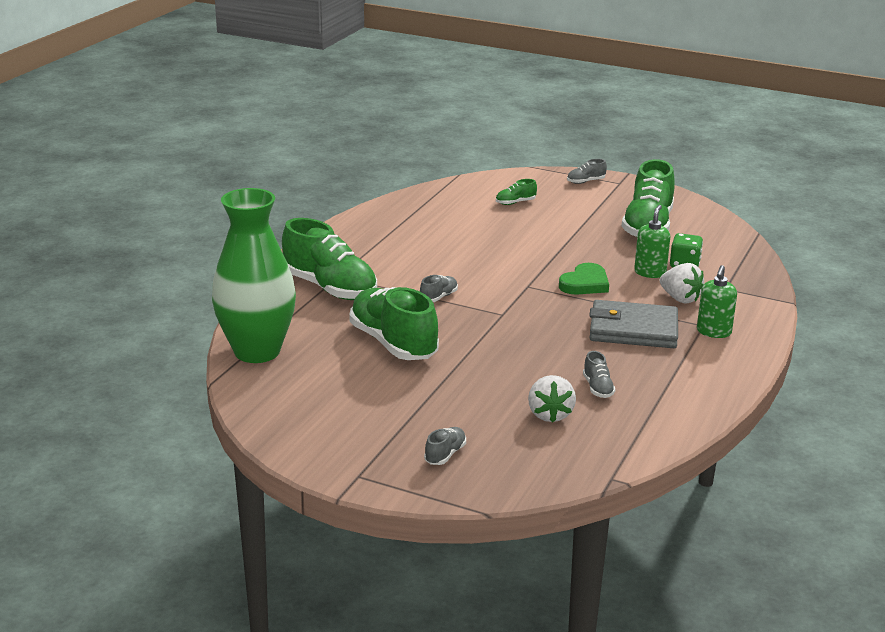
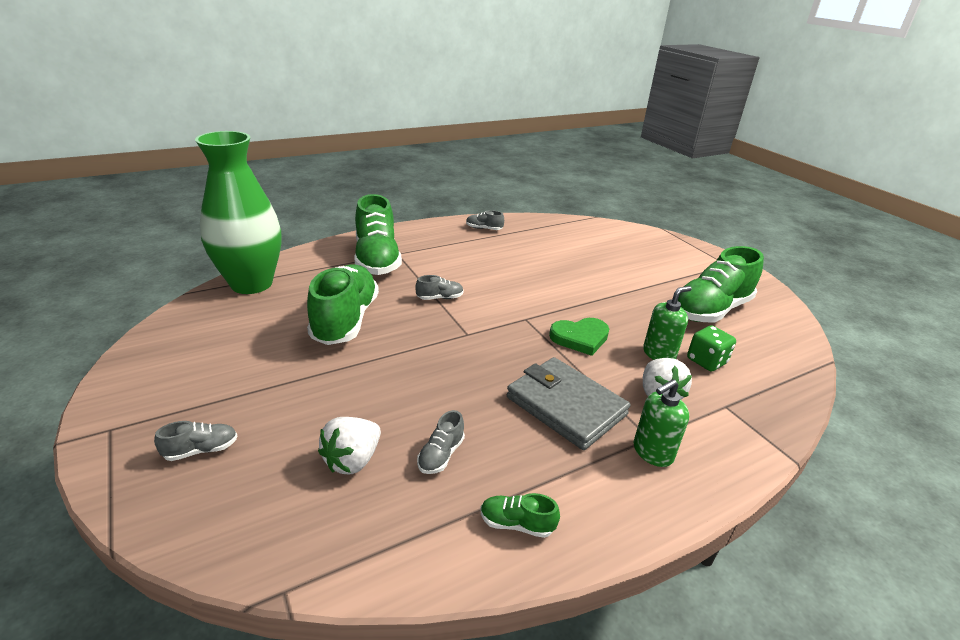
camera: 35 degrees right, 5 degrees up
(515, 202) = (612, 249): green shoe -> green shoe (516, 524)
(585, 182) = (696, 254): grey shoe -> grey shoe (484, 229)

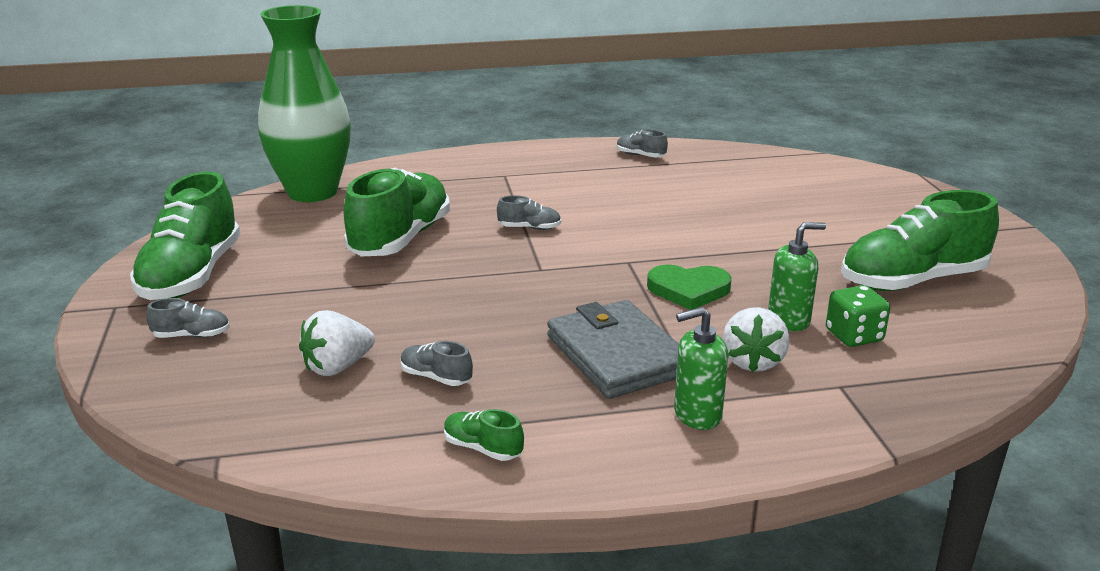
camera: 20 degrees right, 5 degrees down
(377, 259) = (474, 180): green shoe -> green shoe (192, 275)
(441, 455) = (436, 377): grey shoe -> grey shoe turned 75 degrees clockwise

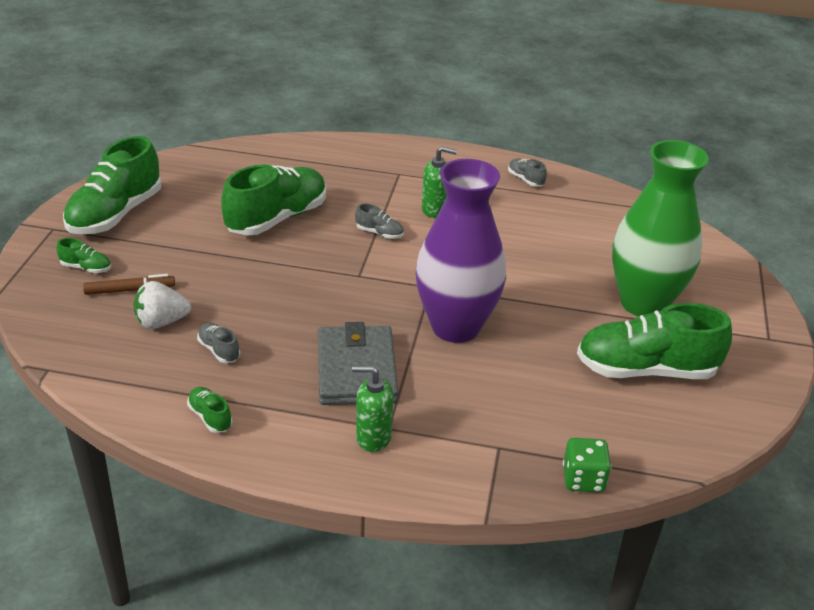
camera: 20 degrees right, 10 degrees up
(192, 336) = (86, 268): grey shoe -> green shoe
(269, 345) = (130, 290): none -> brown marker
(312, 192) = (244, 155): green vase -> green vase (643, 303)
(688, 290) = (455, 327): green heart -> purple vase
(753, 361) = (451, 406): white strawberry -> none
(789, 320) = (510, 377): green soap dispenser -> green soap dispenser (435, 210)
(854, 336) = (549, 407): green dice -> green dice (583, 479)

